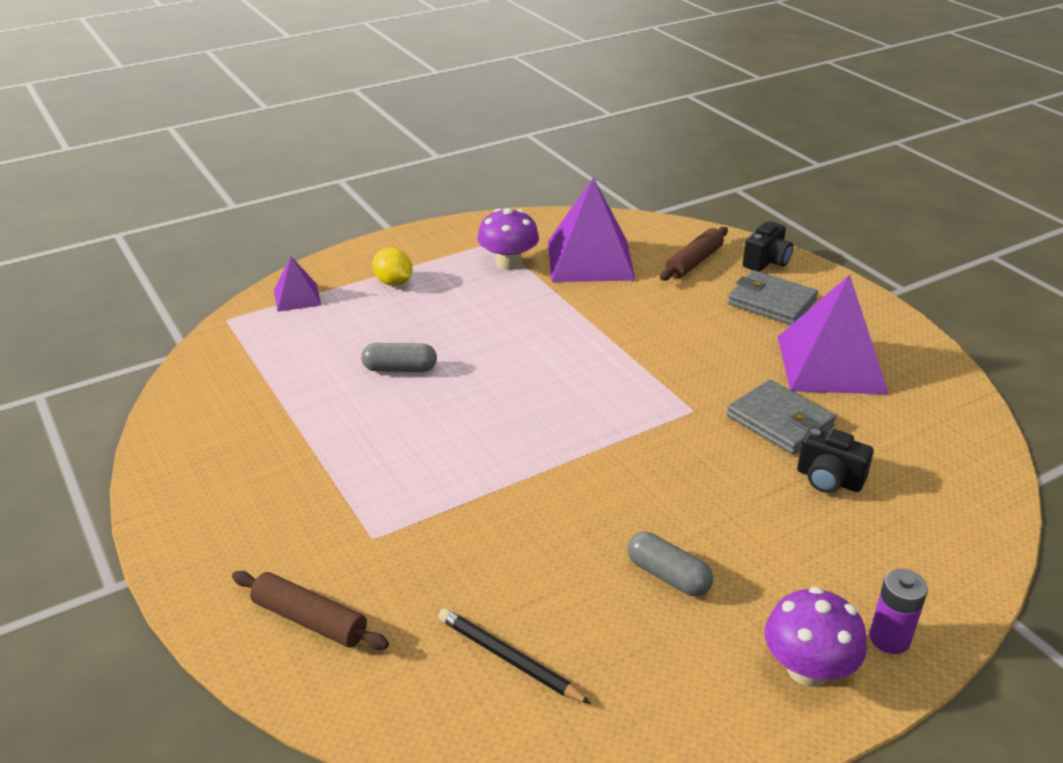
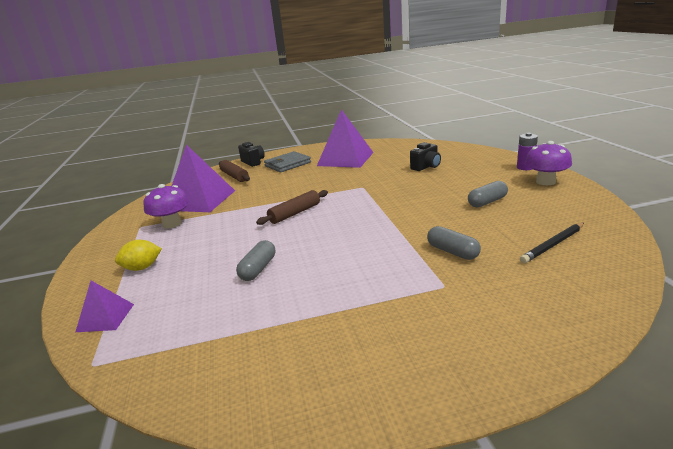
camera: 70 degrees left, 10 degrees down
(309, 620) = (529, 315): brown rolling pin -> brown rolling pin (295, 213)
(468, 540) = (452, 252): none -> grey capsule
(780, 421) = (381, 171): grey wallet -> none

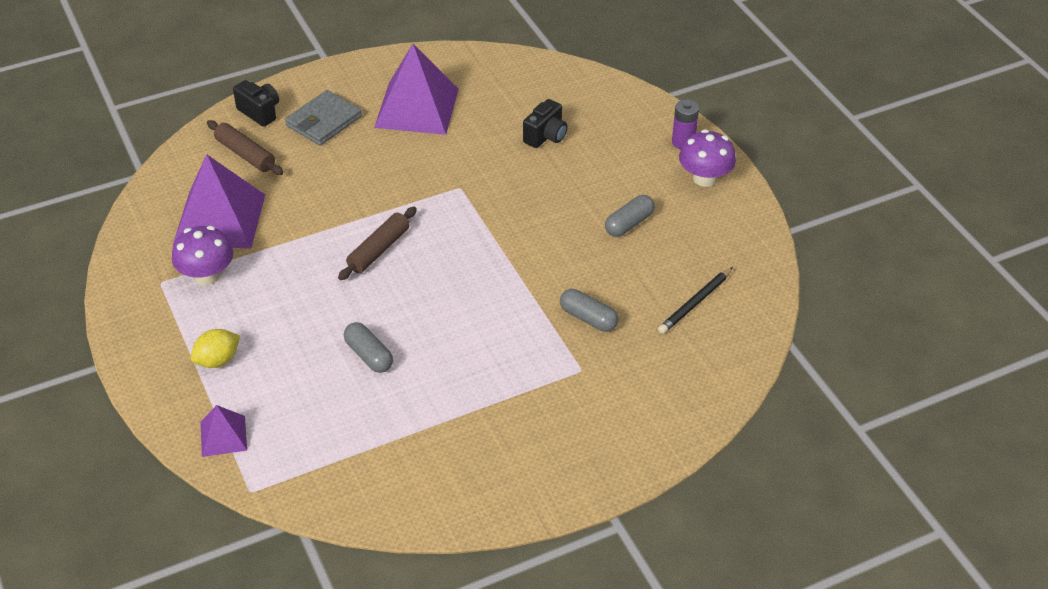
camera: 15 degrees left, 20 degrees up
(258, 269) = (369, 355): grey capsule -> grey capsule turned 45 degrees counterclockwise

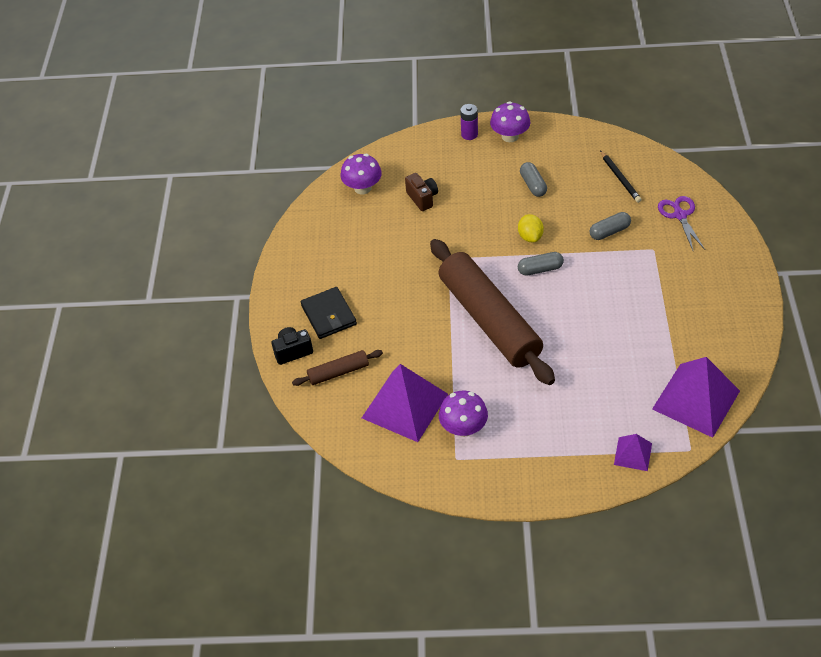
camera: 60 degrees left, 5 degrees up
(217, 360) = (557, 441): yellow lemon -> yellow lemon (530, 237)
(324, 121) = (329, 315): grey wallet -> black wallet
(369, 355) = (591, 353): grey capsule -> grey capsule (540, 269)
(379, 250) = (489, 320): brown rolling pin -> brown rolling pin, size x2.31
(417, 108) = (348, 257): purple pyramid -> purple pyramid (696, 399)
(533, 84) = (362, 188): none -> purple mushroom
(546, 136) = (422, 198): black camera -> brown camera
(662, 382) = (680, 215): none -> purple scissors

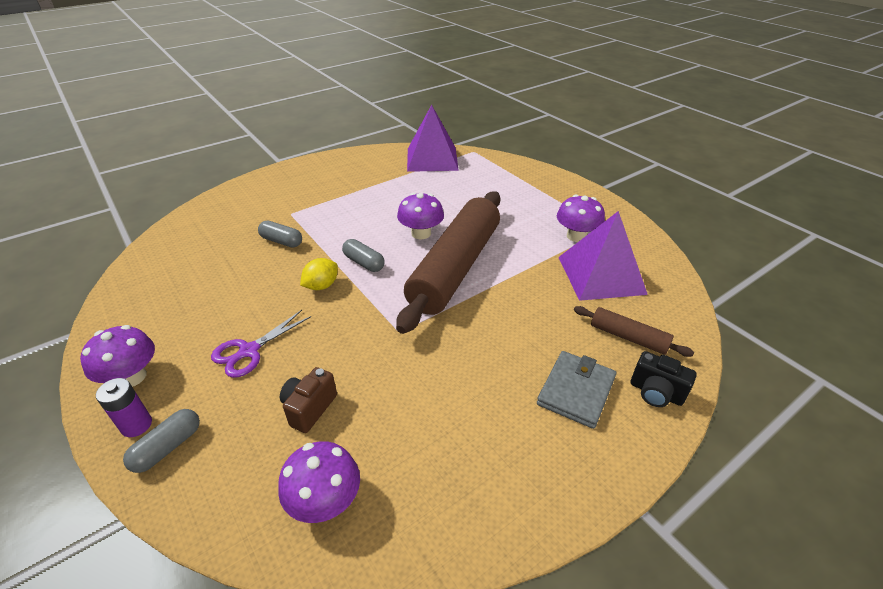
camera: 130 degrees left, 10 degrees down
(329, 315) = (576, 391): black wallet -> grey wallet
(533, 185) = (232, 316): grey capsule -> grey capsule (168, 447)
(553, 321) = (421, 233): none -> purple mushroom
(620, 178) = (193, 260): black pencil -> none
(633, 454) = (502, 166): purple pyramid -> none
(680, 215) = (235, 213): purple scissors -> purple scissors (249, 351)

